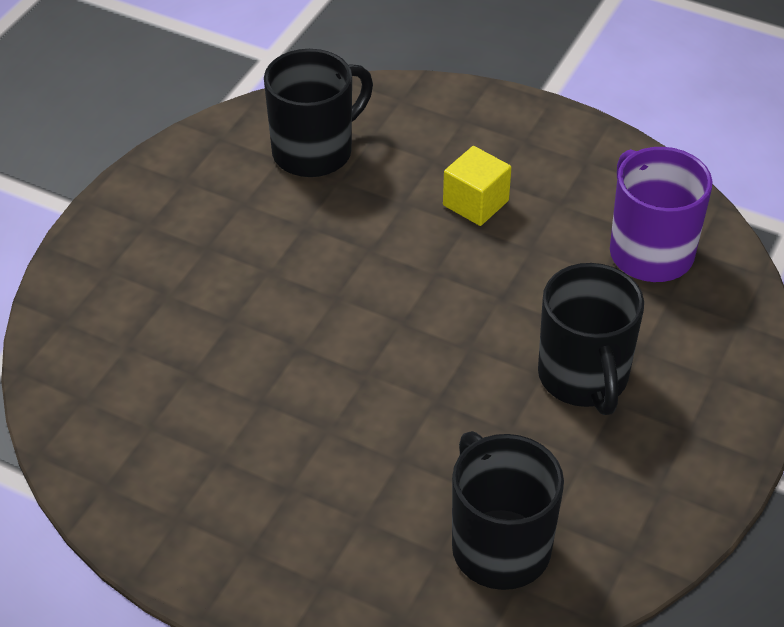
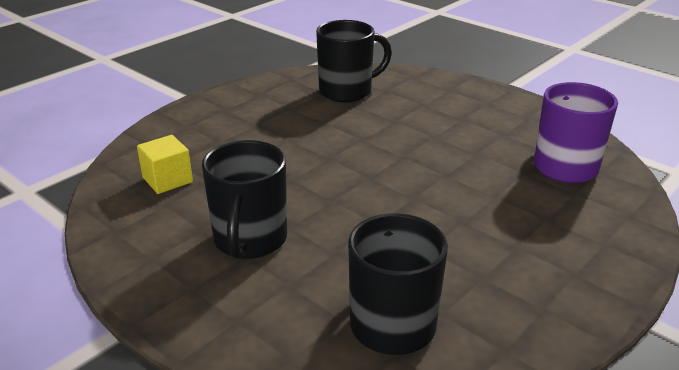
camera: 15 degrees right, 15 degrees down
(475, 203) = (444, 126): yellow cube -> yellow cube (167, 180)
(583, 378) = (495, 228): black mug -> black mug (250, 240)

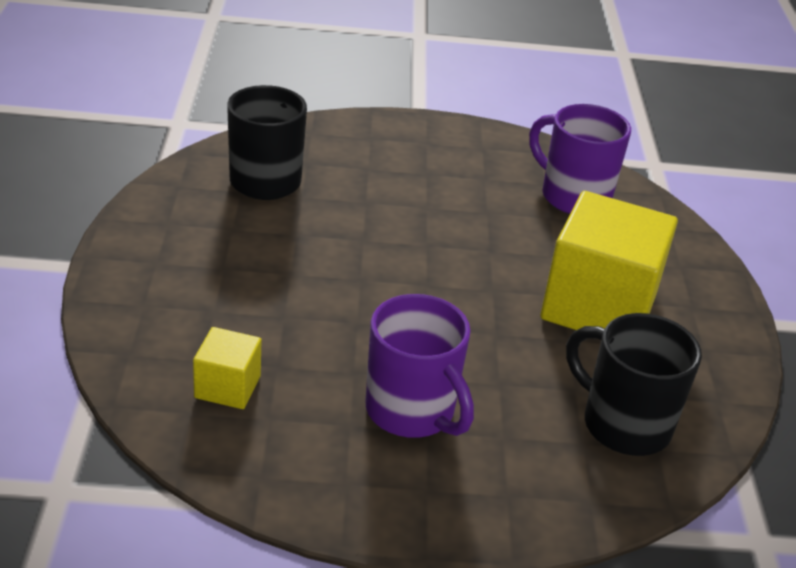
camera: 45 degrees left, 5 degrees up
(250, 240) = (412, 412): black mug -> purple mug
(485, 240) = (598, 306): none -> yellow cube

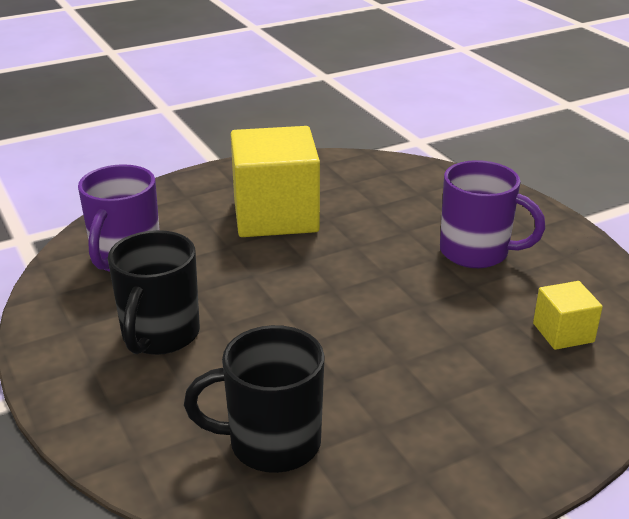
camera: 115 degrees left, 5 degrees down
(412, 412) = (476, 252): purple mug -> purple mug turned 90 degrees clockwise
(623, 424) = (386, 184): black mug -> black mug (160, 335)

